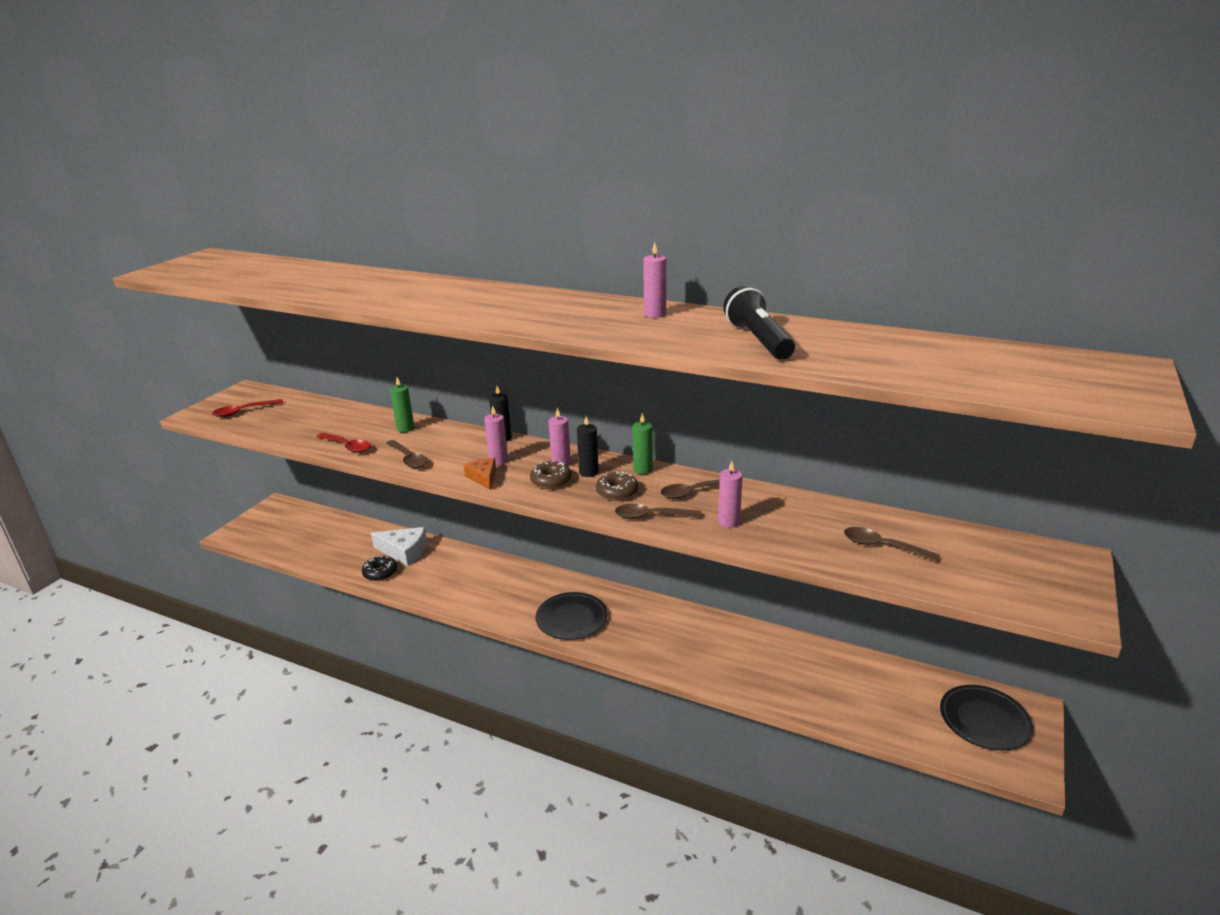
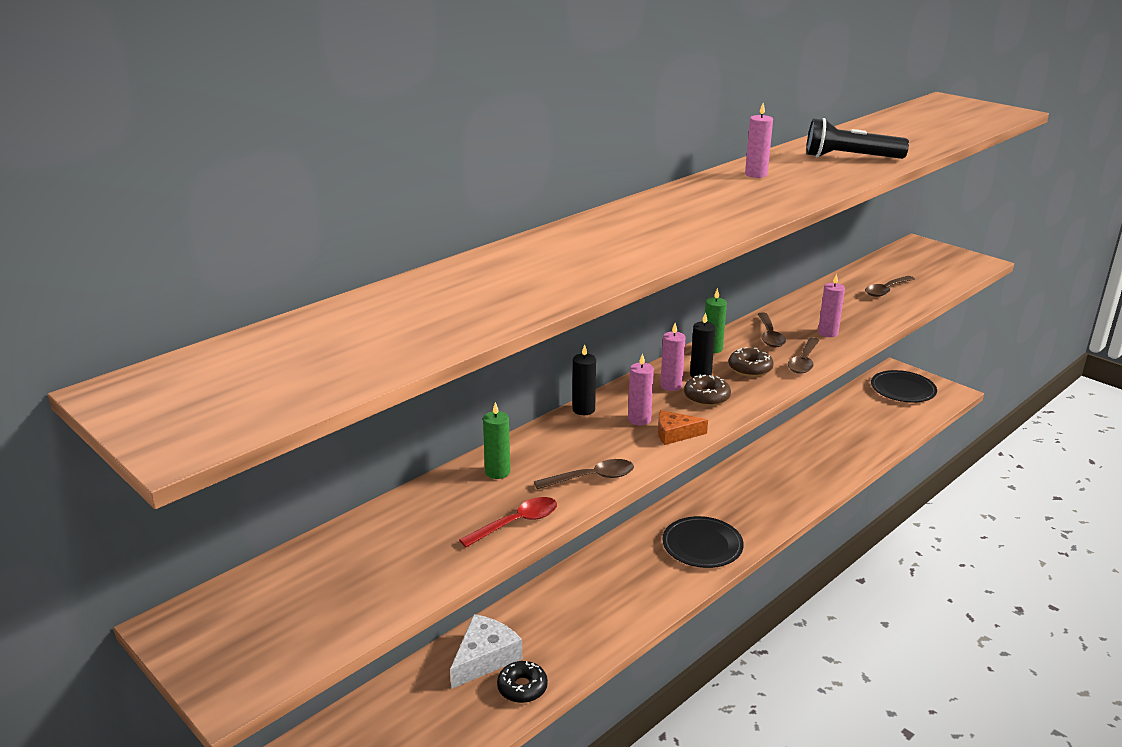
camera: 70 degrees left, 0 degrees up
(243, 411) = (283, 626): red spoon -> none

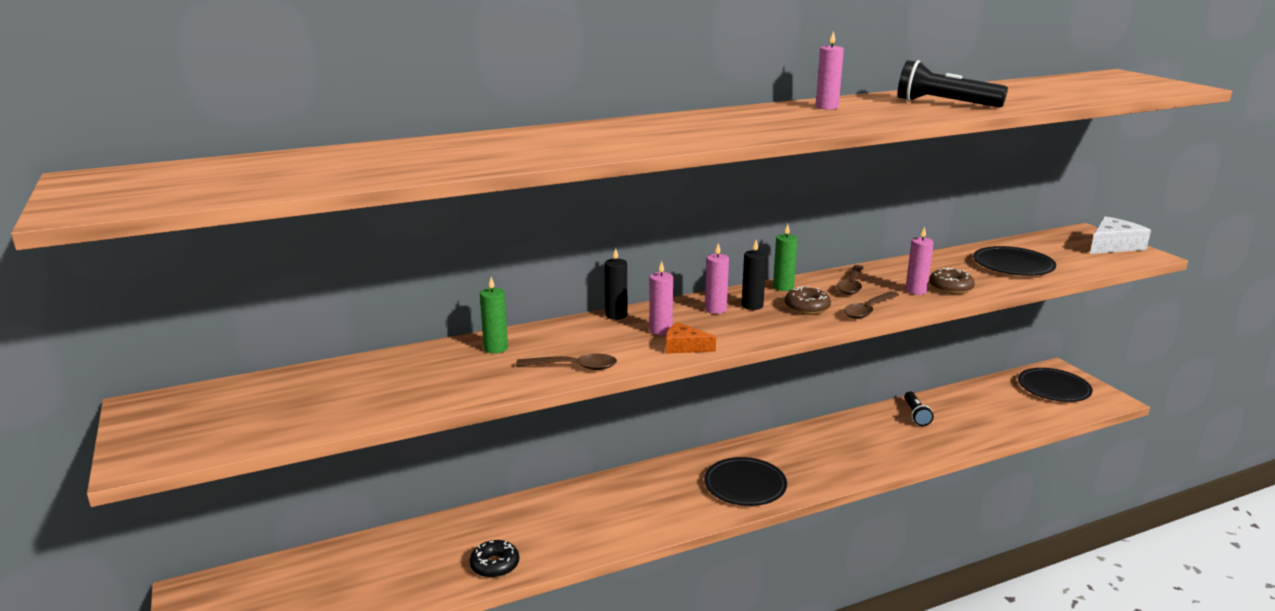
camera: 20 degrees right, 5 degrees down
(484, 658) = (479, 533): white cheese -> white cheese (1113, 246)
(516, 523) = (475, 388): red spoon -> none
(706, 397) = (742, 323): brown donut -> brown donut (950, 288)
(807, 440) = (916, 415): none -> black flashlight
(886, 290) = (1013, 265): brown spoon -> black plate

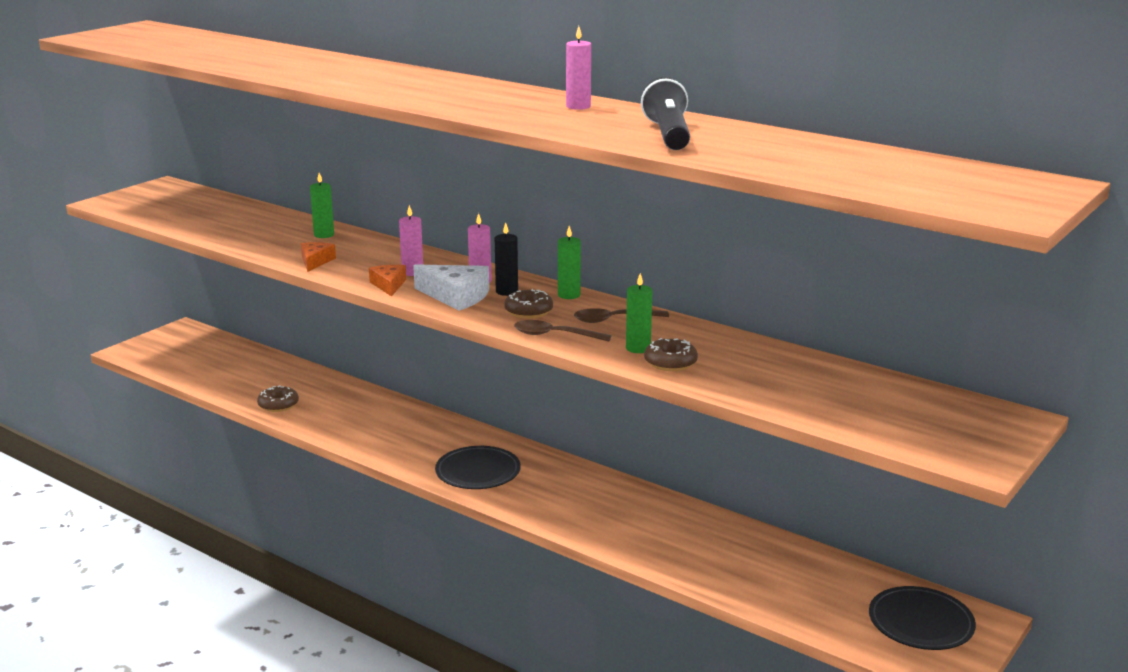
camera: 60 degrees right, 0 degrees up
(495, 565) = (278, 405): black donut -> brown donut
(574, 367) = (315, 261): brown spoon -> orange cheese
(616, 315) = (426, 253): black candle -> none
(915, 291) = (638, 348): pink candle -> green candle
(916, 415) = (721, 535): black flashlight -> none
(1013, 265) = (798, 386): black plate -> none
(1113, 246) = (982, 439): white cheese -> white cheese (456, 296)

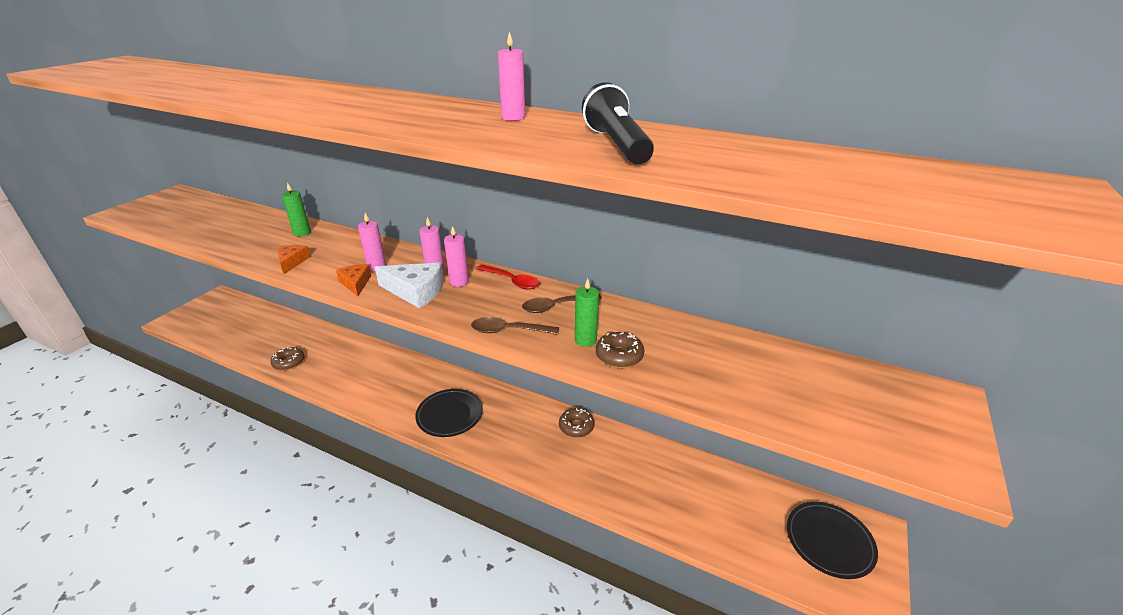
camera: 10 degrees left, 10 degrees up
(507, 291) = (459, 282): black candle -> pink candle
(528, 311) = (481, 303): brown donut -> brown donut (576, 427)
(569, 295) = (512, 281): green candle -> red spoon

